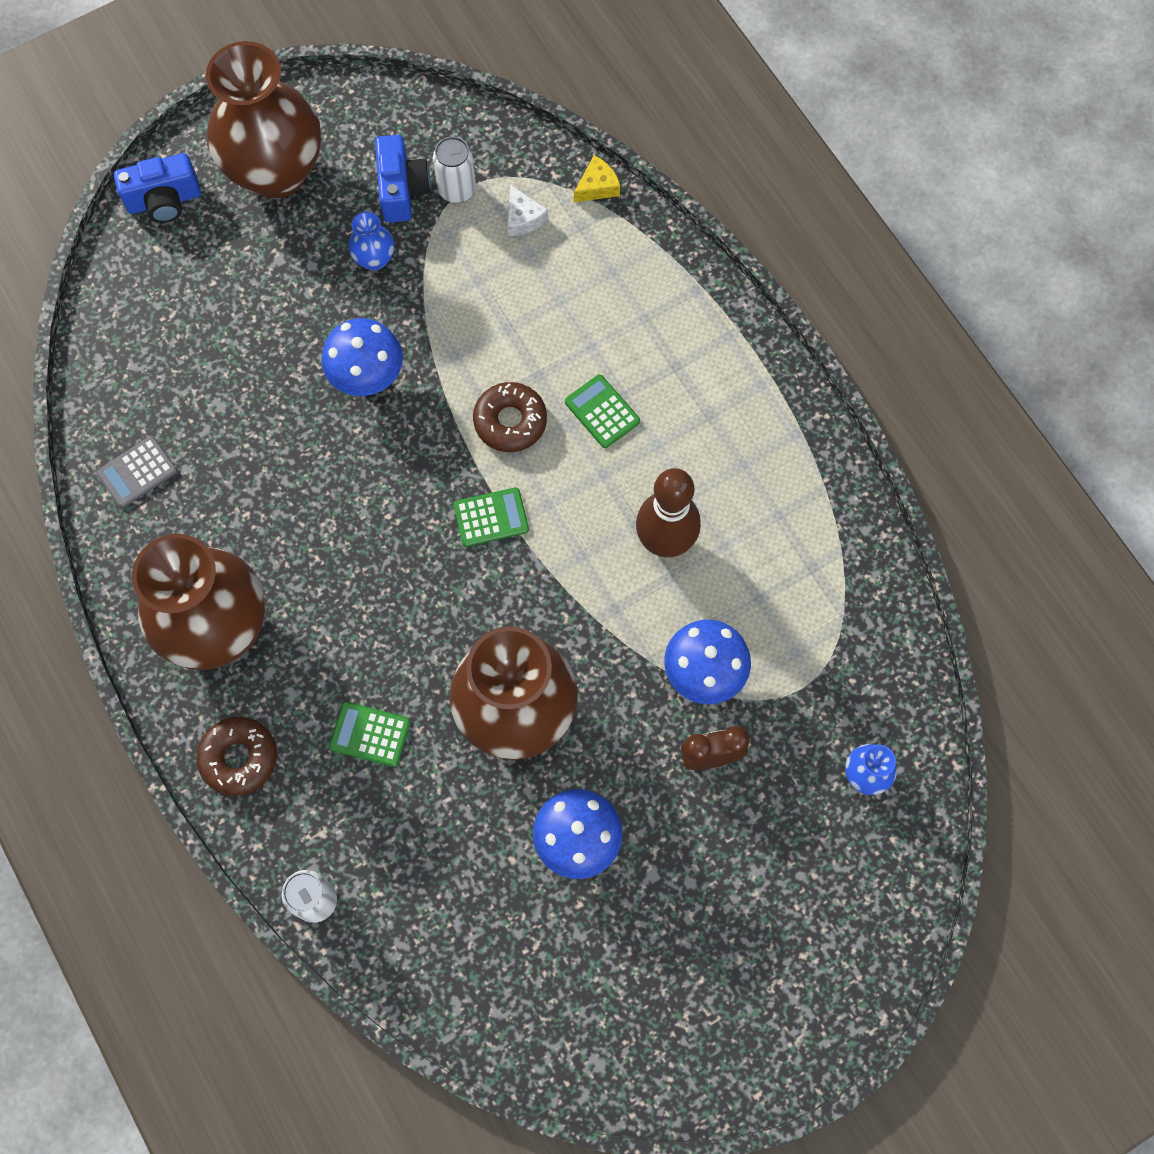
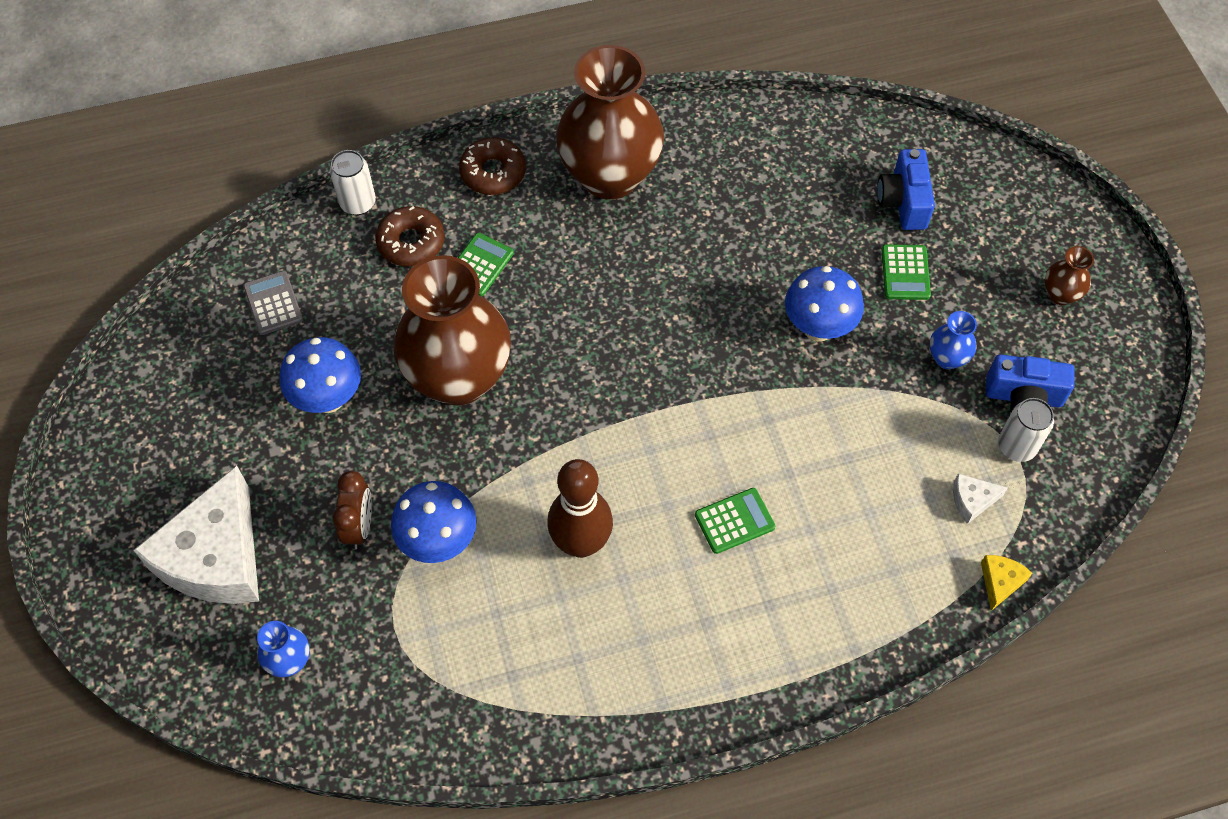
camera: 105 degrees right, 10 degrees down
(137, 472) = (768, 143): grey calculator -> grey calculator (273, 303)
(164, 201) = (1040, 201): blue camera -> blue camera (903, 202)
(276, 172) = (1060, 294): brown vase -> brown vase, size x0.41
(491, 517) = (650, 399): green calculator -> green calculator (905, 273)
(510, 421) = (744, 437): brown donut -> brown donut (411, 242)
(597, 186) = (1000, 582): yellow cheese -> yellow cheese turned 135 degrees counterclockwise
(786, 889) = (216, 557): none -> white cheese

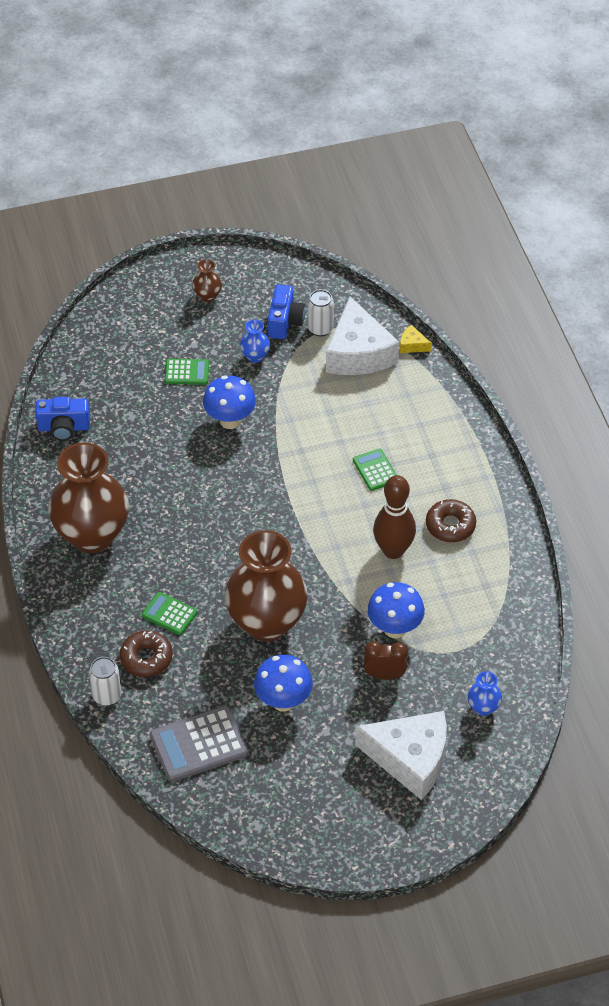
camera: 90 degrees left, 10 degrees down
(273, 303) = (199, 744): grey calculator -> grey calculator, size x1.74
(493, 172) = (83, 608): brown donut -> brown donut (450, 525)
(903, 202) = (127, 369): blue camera -> blue camera (64, 428)
(972, 501) = (358, 353): white cheese -> white cheese, size x2.49

